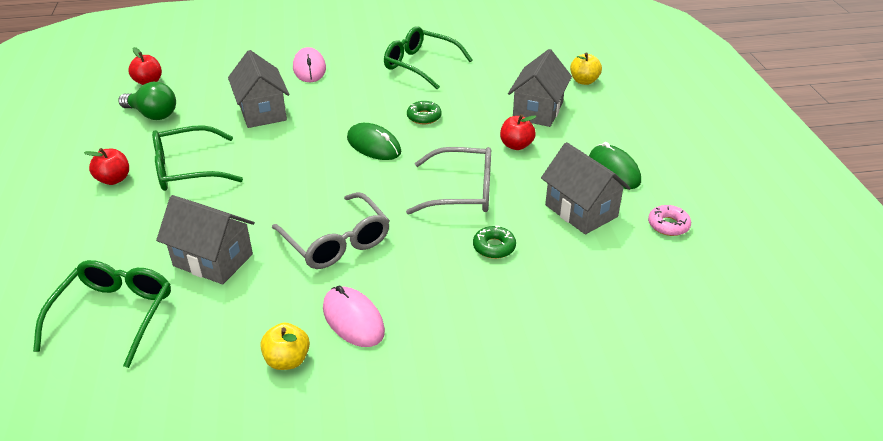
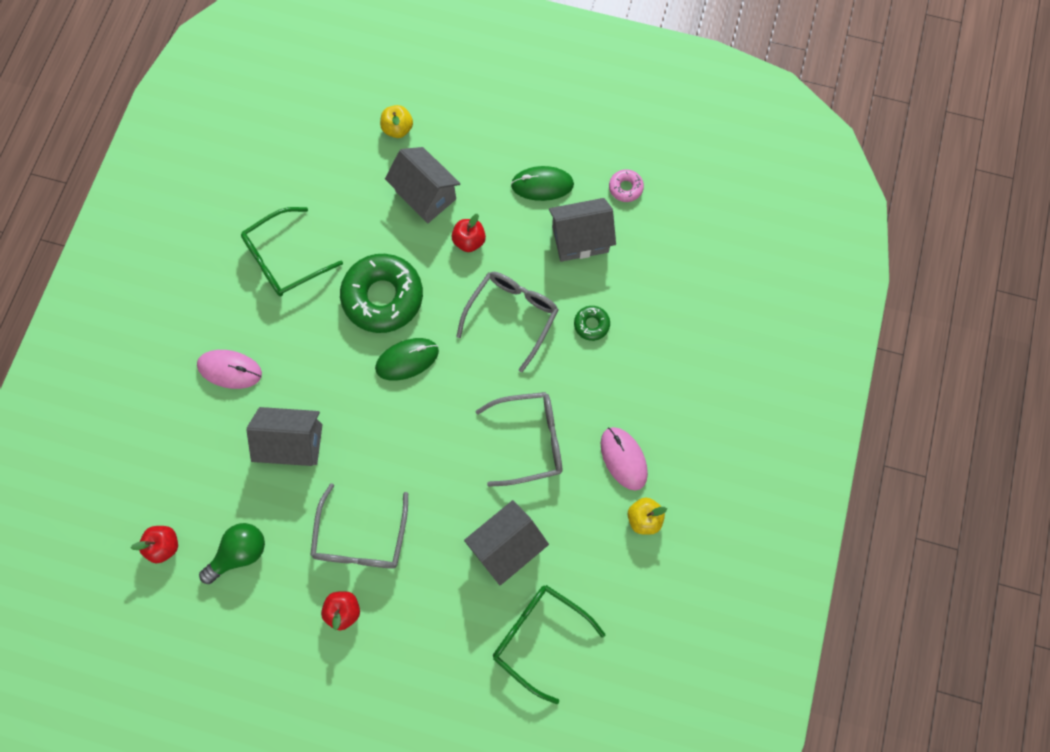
camera: 65 degrees left, 35 degrees up
(187, 169) = (361, 538): green glasses -> grey glasses
(353, 319) = (623, 458): pink mouse -> pink mouse turned 75 degrees clockwise
(424, 117) = (383, 297): green donut -> green donut, size x2.28

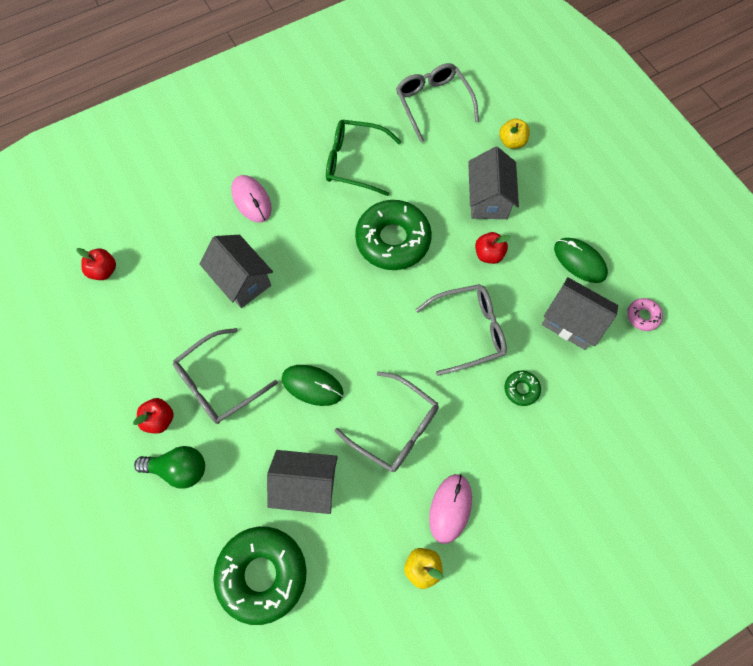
camera: 45 degrees right, 5 degrees down
(240, 553) = (139, 318): green light bulb -> green light bulb (179, 469)
(300, 150) = (433, 103): none -> grey glasses
(407, 360) = (367, 294): green mouse -> green mouse (312, 385)
(539, 636) = (262, 574): green glasses -> green donut

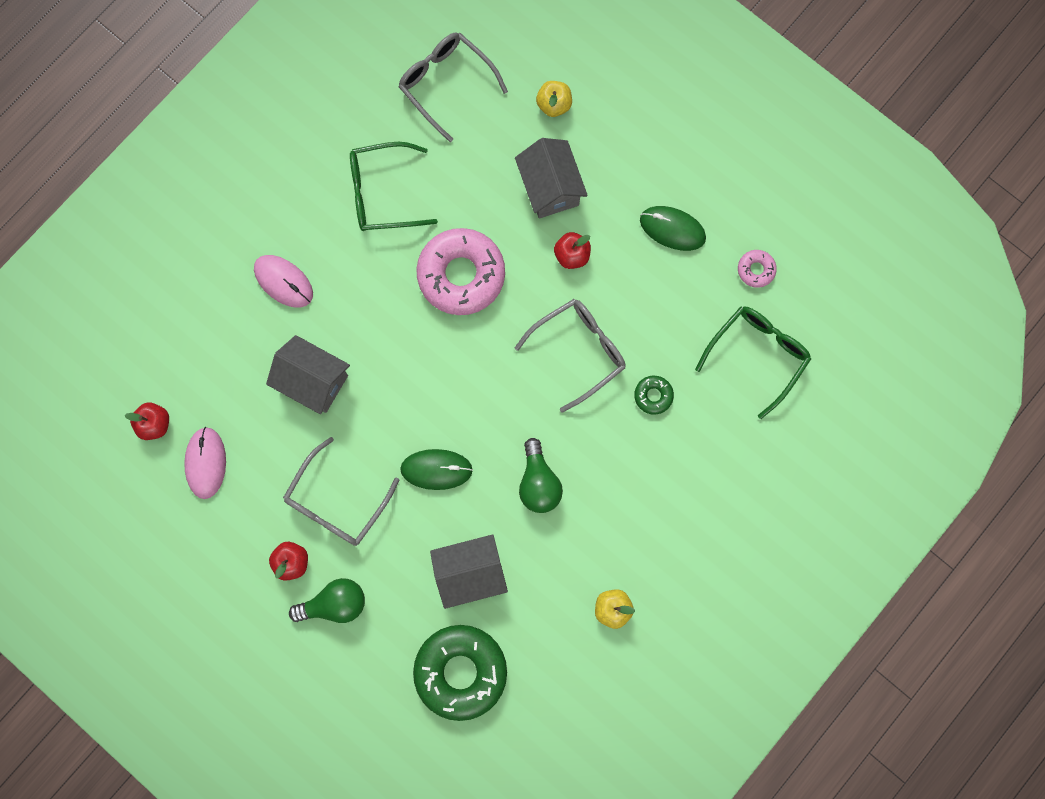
camera: 20 degrees left, 10 degrees up
(393, 240) = (461, 275): green donut -> pink donut
(395, 428) = (538, 482): grey glasses -> green light bulb
(450, 508) = (620, 543): pink mouse -> pink mouse (206, 463)
(572, 322) = (683, 303): grey house -> none
(625, 387) = (757, 355): none -> green glasses

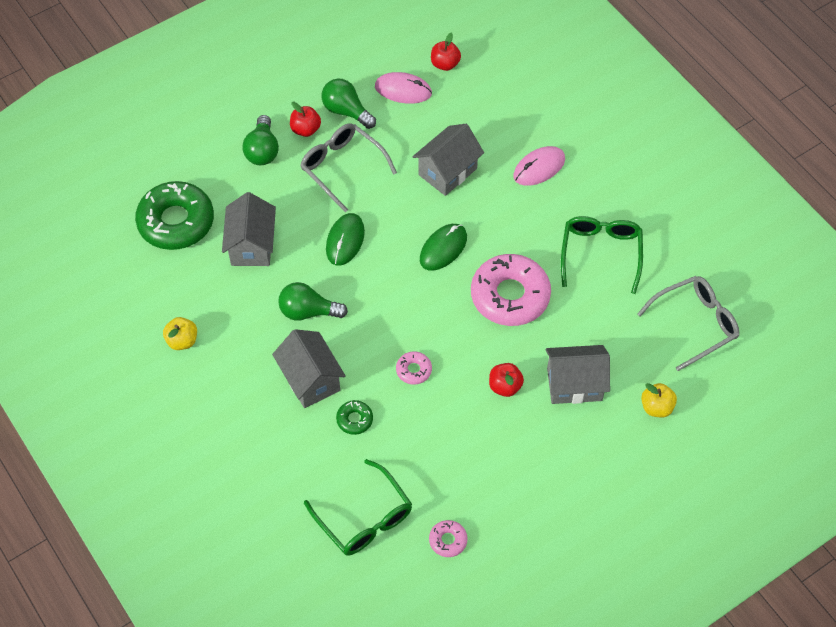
camera: 105 degrees right, 20 degrees down
(253, 521) = (346, 111): none -> green light bulb
(579, 351) = (414, 370): grey glasses -> pink donut
(620, 455) = (310, 380): none -> grey house
(672, 229) = (508, 477): green mouse -> green mouse (443, 248)

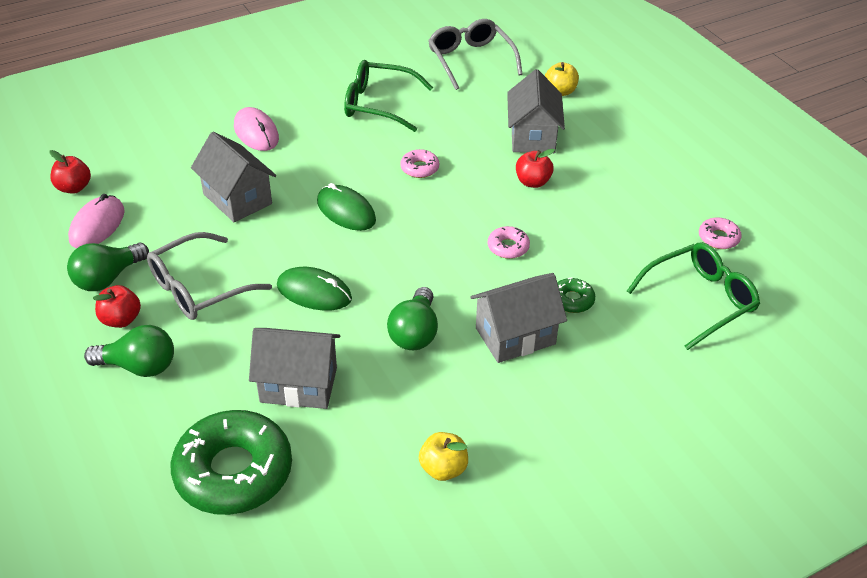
camera: 85 degrees left, 15 degrees down
(510, 296) = (419, 168): pink donut -> pink donut, size x0.44

